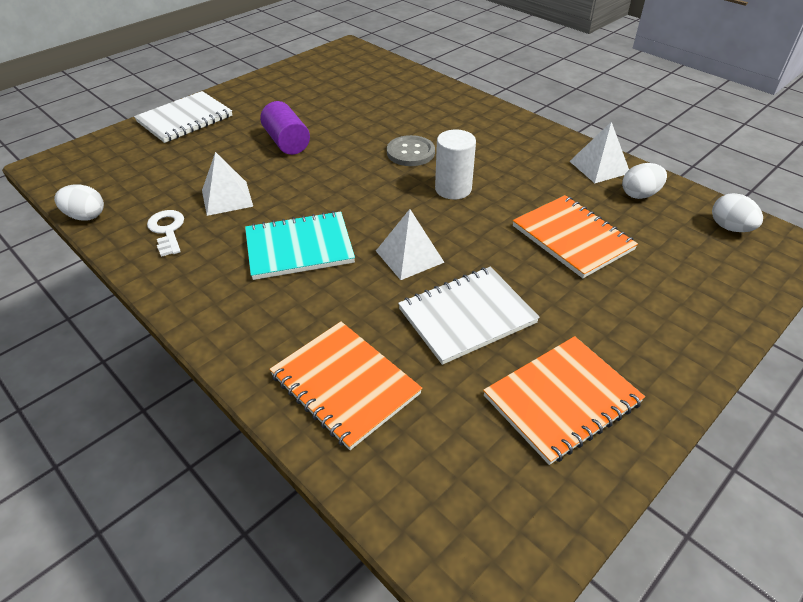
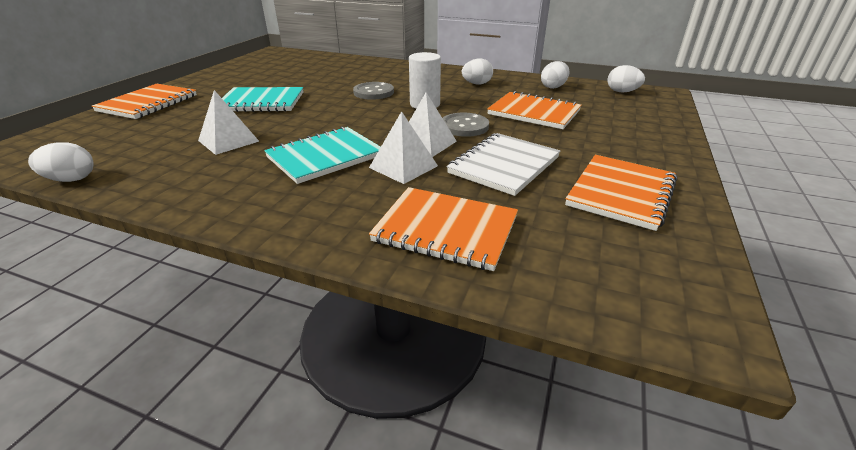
camera: 25 degrees left, 10 degrees down
(167, 230) = (179, 171): white key -> none
(185, 119) = (148, 103): white notebook -> orange notebook
(287, 142) = (261, 102): purple cylinder -> turquoise notebook
(470, 240) = (464, 126): none -> grey button
(543, 165) = (476, 84): none -> white egg
(599, 167) = (514, 79): white pyramid -> white pyramid (403, 166)

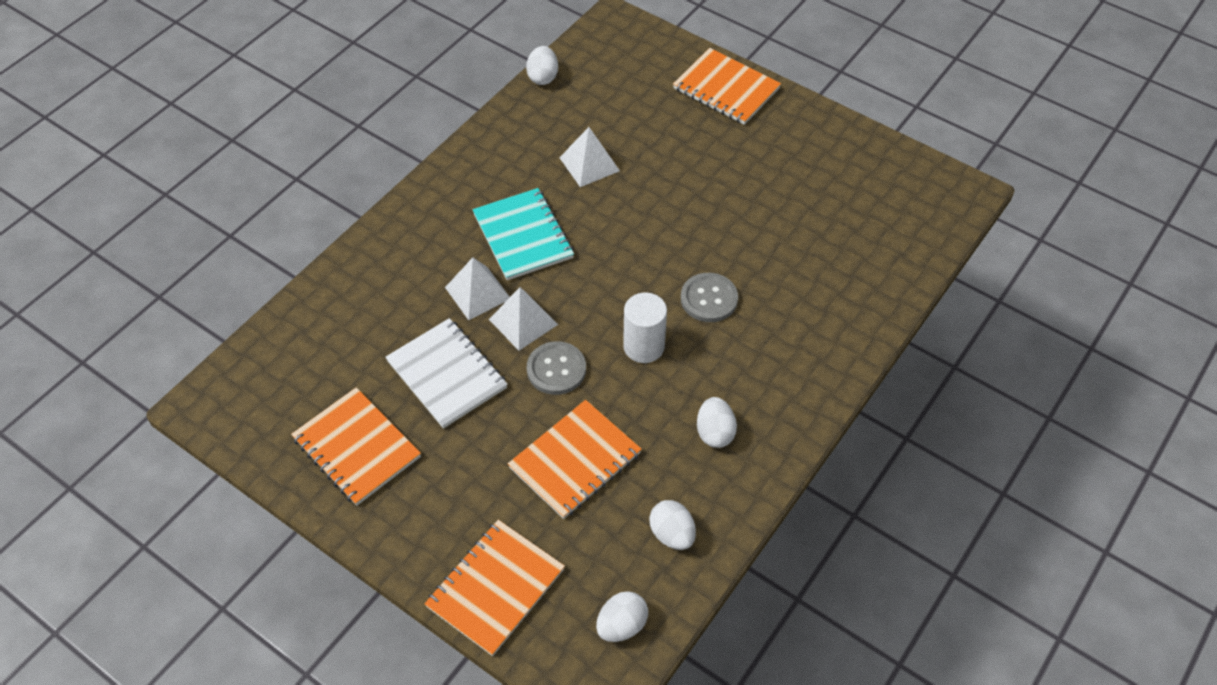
camera: 105 degrees right, 20 degrees up
(261, 102) = (702, 185): turquoise notebook -> none
(446, 229) = (363, 300): orange notebook -> orange notebook (495, 588)

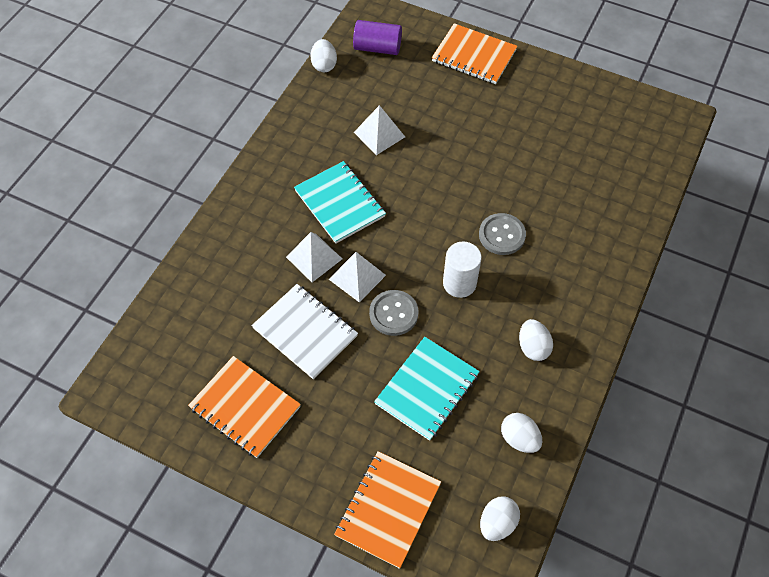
camera: 10 degrees left, 5 degrees up
(575, 460) = (427, 389): orange notebook -> turquoise notebook
(611, 65) = (377, 48): none -> purple cylinder

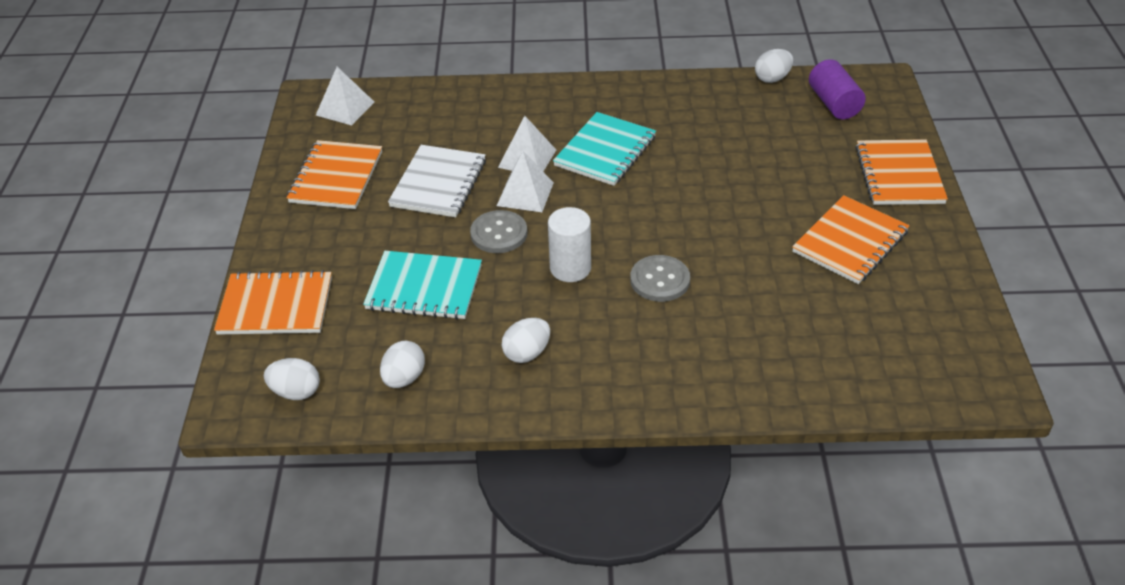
camera: 65 degrees right, 15 degrees down
(379, 134) = (717, 146): white pyramid -> white pyramid (345, 108)
(523, 115) = (850, 242): none -> orange notebook

